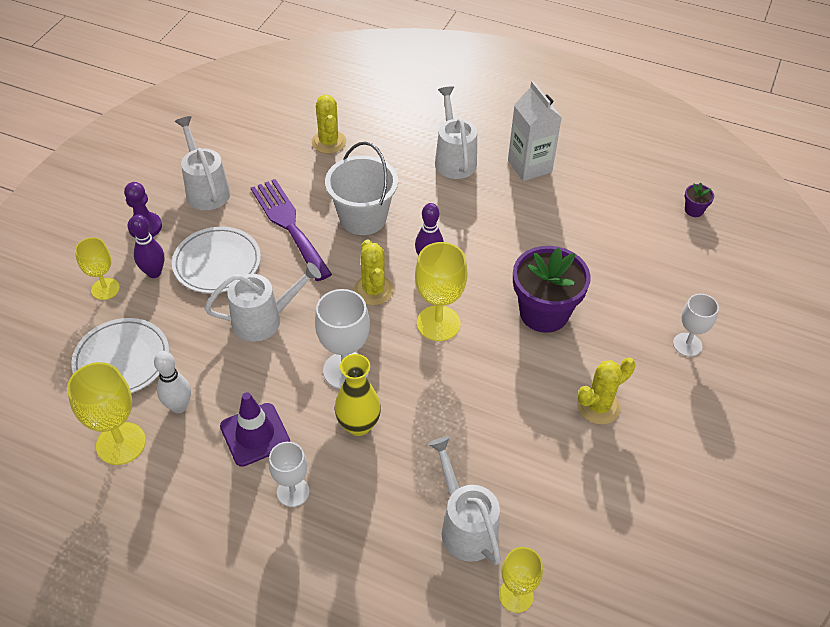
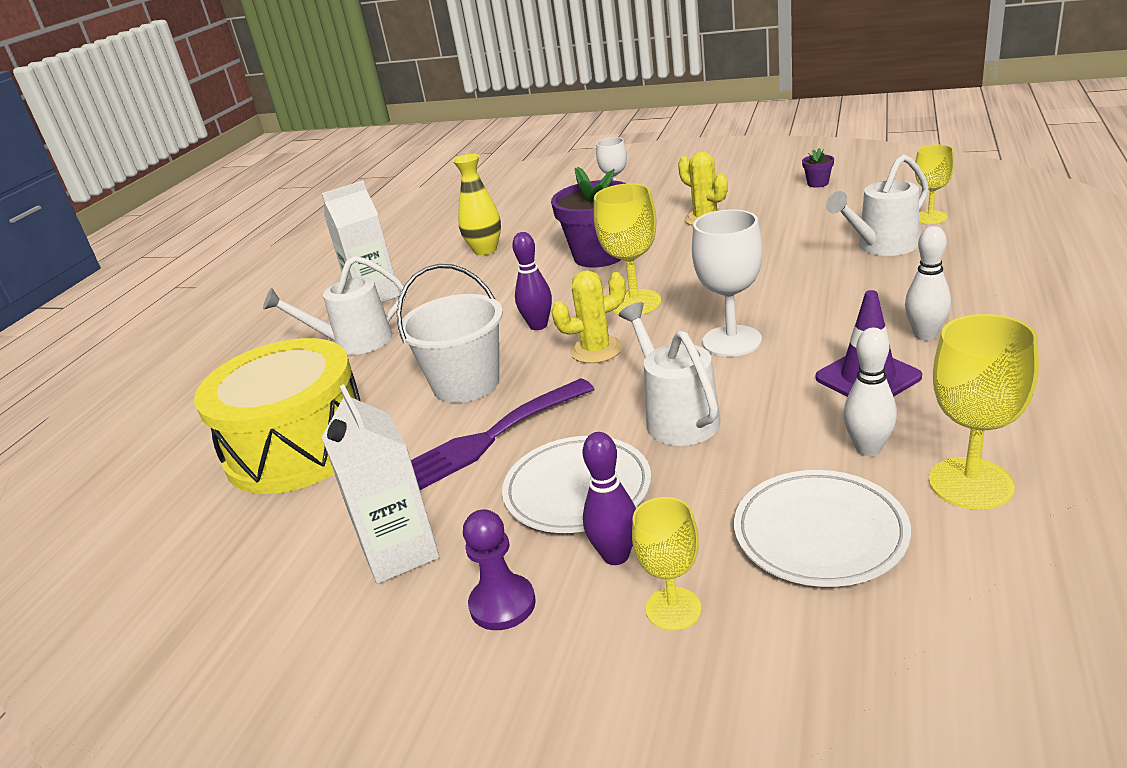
camera: 90 degrees left, 20 degrees down
(206, 189) = (400, 552): white watering can -> white carton
(293, 492) = (925, 335): white goblet -> white bowling pin
(329, 142) = (298, 446): yellow cactus -> yellow drum
(358, 425) = (804, 318): yellow vase -> yellow vase (485, 250)
(694, 210) = (446, 216): purple flower pot -> purple flower pot (818, 183)

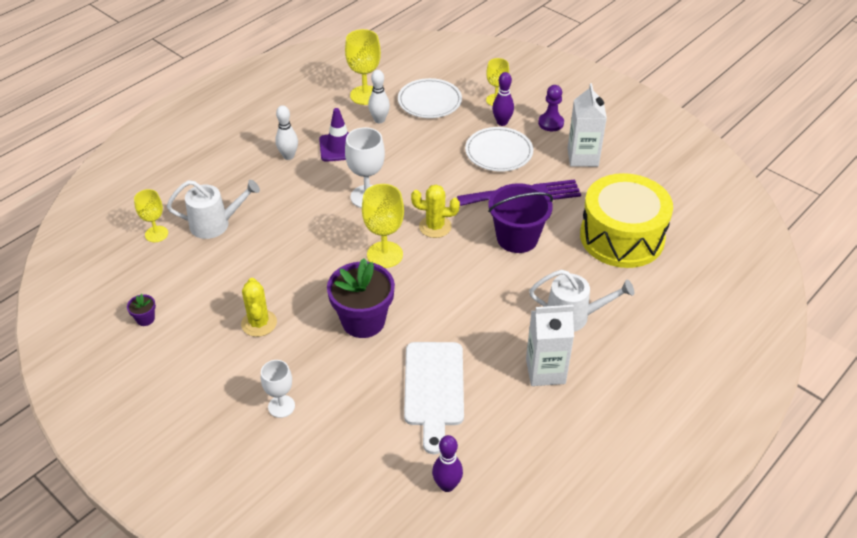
camera: 160 degrees left, 15 degrees up
(466, 383) = (517, 238): white bucket -> purple bucket
(485, 250) = (434, 389): yellow vase -> white cutting board
(538, 326) = (452, 266): purple bowling pin -> purple bowling pin (447, 485)
(676, 417) = (433, 166): white watering can -> none

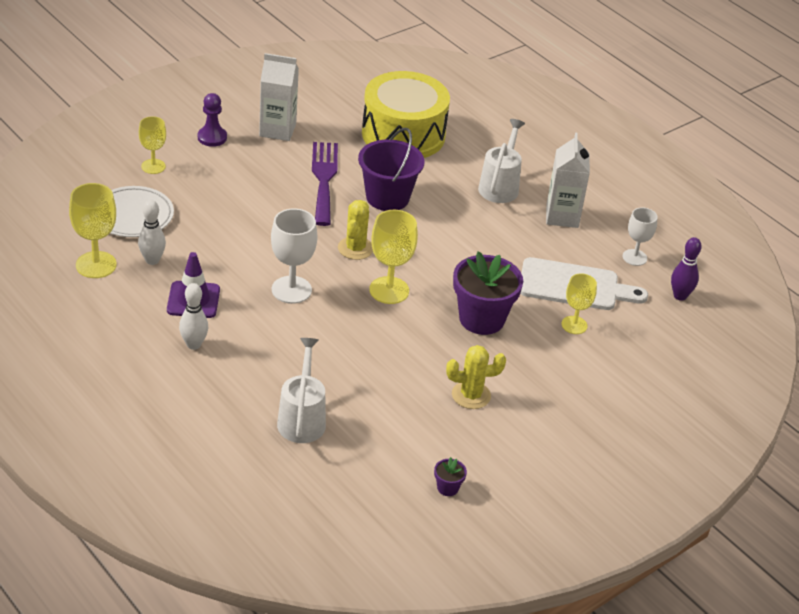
camera: 85 degrees left, 5 degrees down
(156, 234) = (304, 473): yellow goblet -> yellow goblet (574, 325)
(281, 406) = (584, 389): white goblet -> white goblet (634, 257)
(499, 152) = (248, 183): white plate -> none
(502, 122) = (196, 170): purple bowling pin -> none

